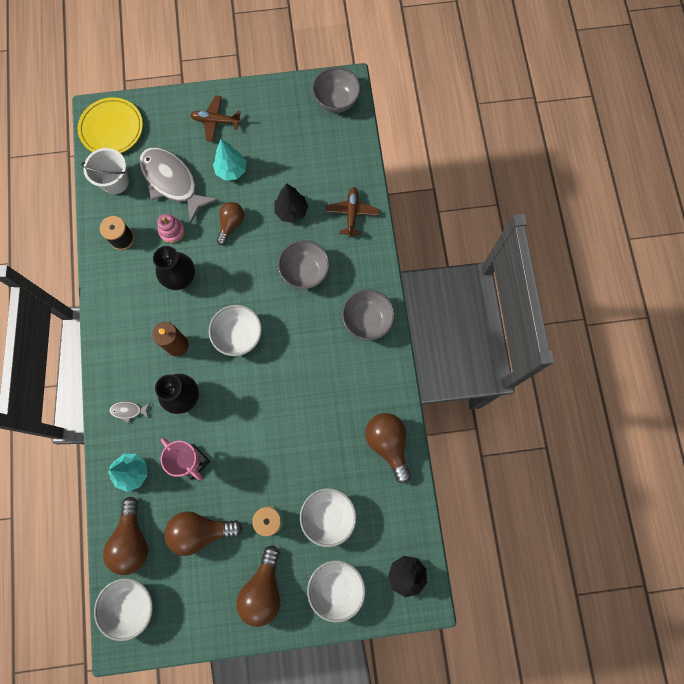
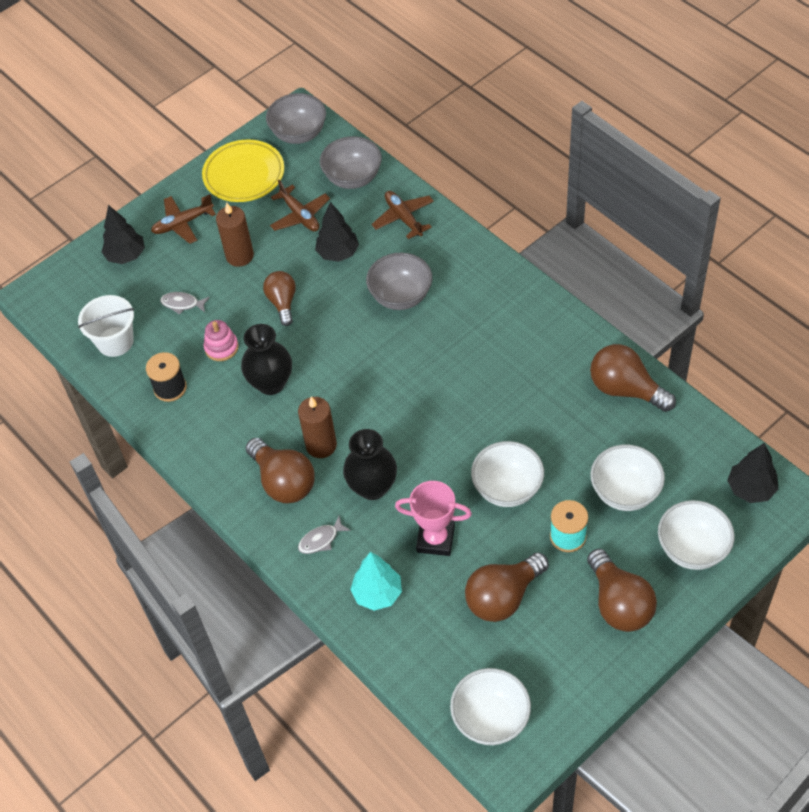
camera: 30 degrees left, 20 degrees down
(112, 129) = (68, 297): yellow plate -> yellow plate (244, 175)
(132, 540) = (435, 657): brown light bulb -> brown light bulb (283, 482)
(166, 122) = (126, 256): none -> black tree
(172, 182) = (182, 304): grey fish -> grey fish, size x0.40
(231, 170) = (239, 256): turquoise tree -> brown candle
(238, 336) = (381, 395): white bowl -> white bowl (507, 488)
(290, 165) = (300, 215): none -> brown plane
(367, 320) = (505, 298): grey bowl -> grey bowl (353, 178)

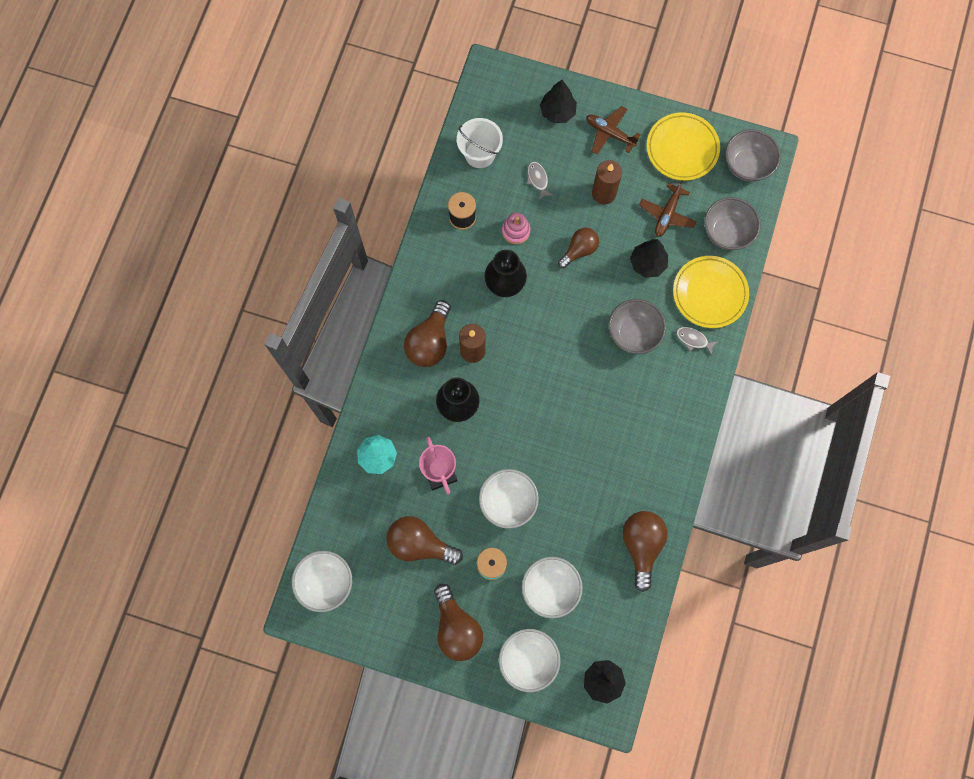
camera: 55 degrees right, 20 degrees up
(321, 540) = (398, 395): grey fish -> grey fish (693, 340)
(403, 218) = (709, 293): brown plane -> yellow plate
(619, 603) = (456, 628): brown light bulb -> brown light bulb turned 60 degrees counterclockwise

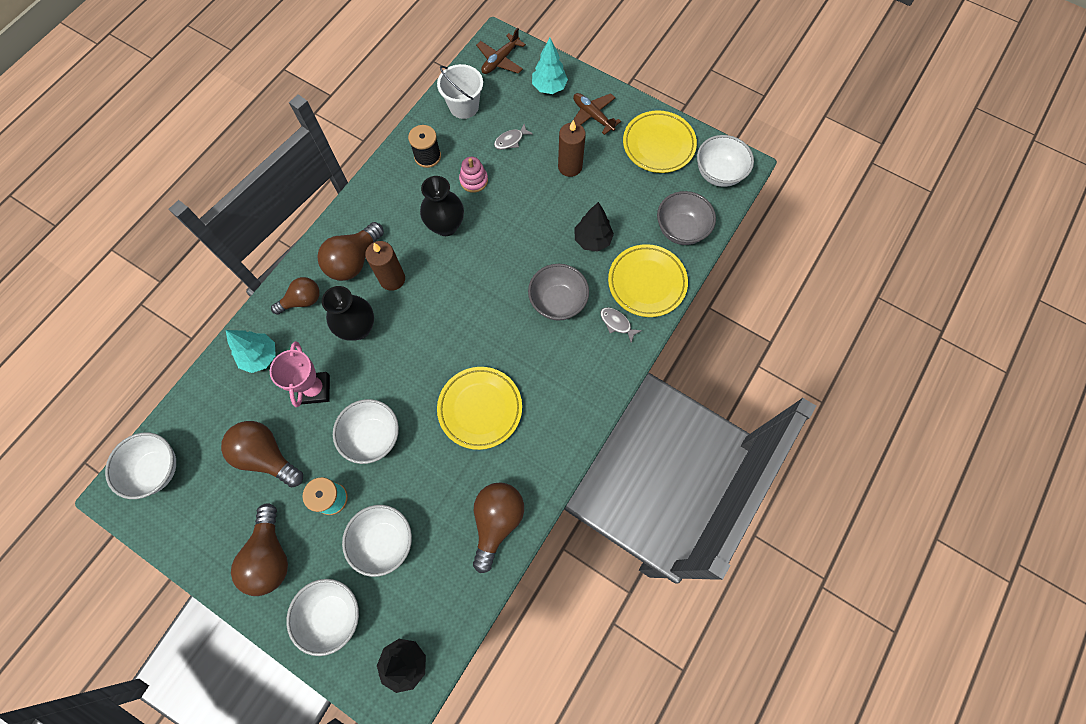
camera: 15 degrees right, 5 degrees down
(538, 179) = (511, 140): grey fish -> grey fish turned 120 degrees counterclockwise
(557, 112) = (549, 87): black tree -> turquoise tree
(579, 250) = (529, 212): brown light bulb -> brown light bulb (302, 301)
(595, 451) = (480, 409): none -> yellow plate
(667, 214) = (626, 199): brown plane -> brown plane (500, 60)
(747, 165) = (718, 173): grey bowl -> white bowl

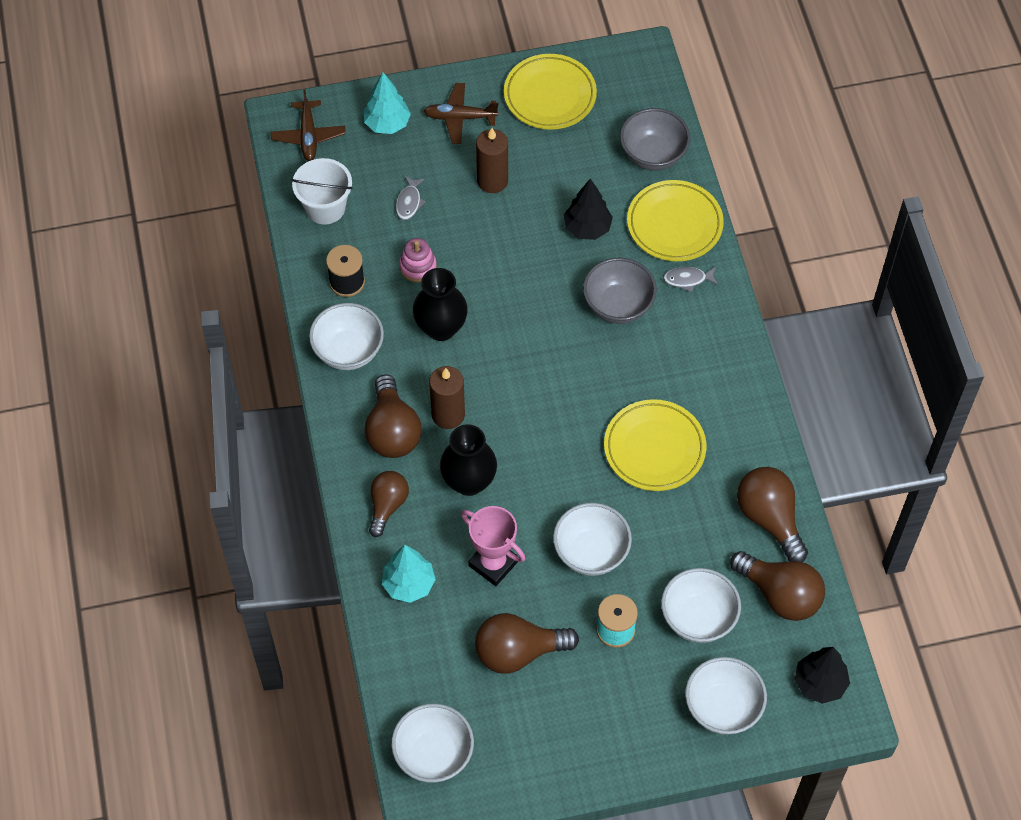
camera: 45 degrees left, 10 degrees down
(270, 556) = (619, 719): brown light bulb -> brown light bulb (780, 595)
(718, 173) = (631, 79): white bowl -> white bowl (348, 351)

